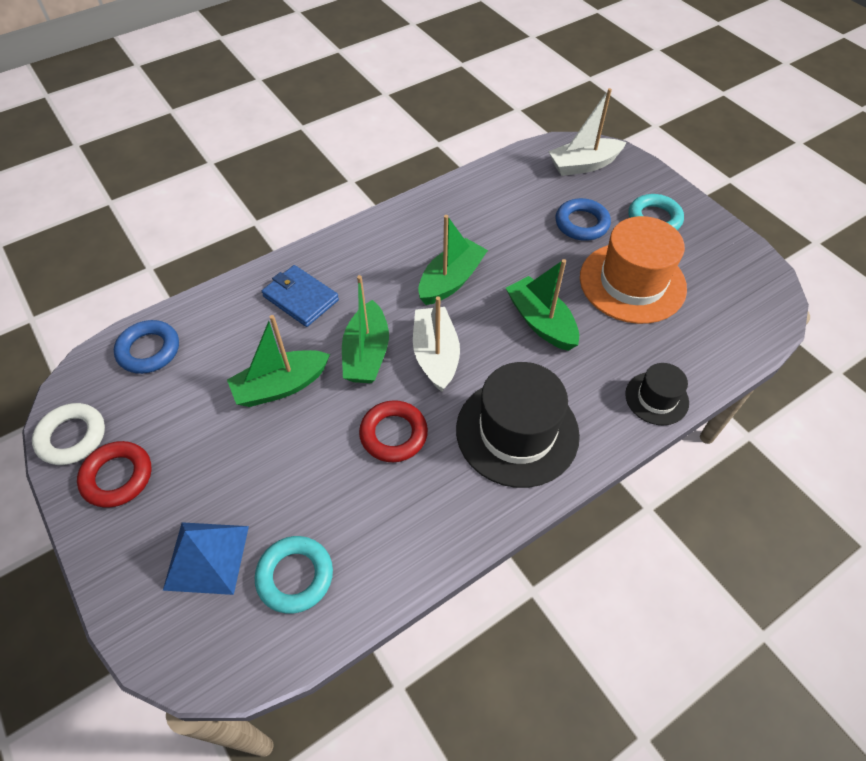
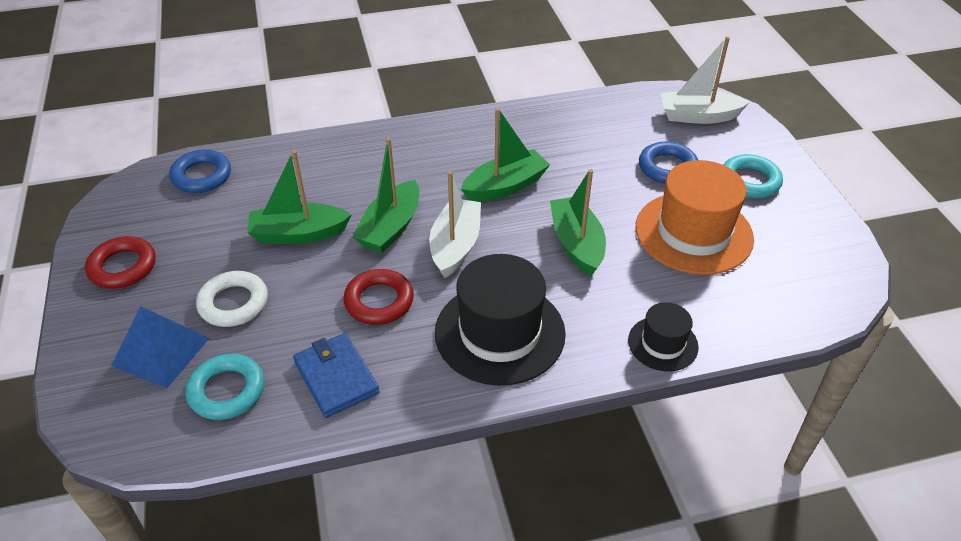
camera: 20 degrees right, 10 degrees down
(72, 437) = (104, 226): white ring -> white ring (233, 303)
(300, 298) = (355, 167): blue wallet -> blue wallet (336, 377)

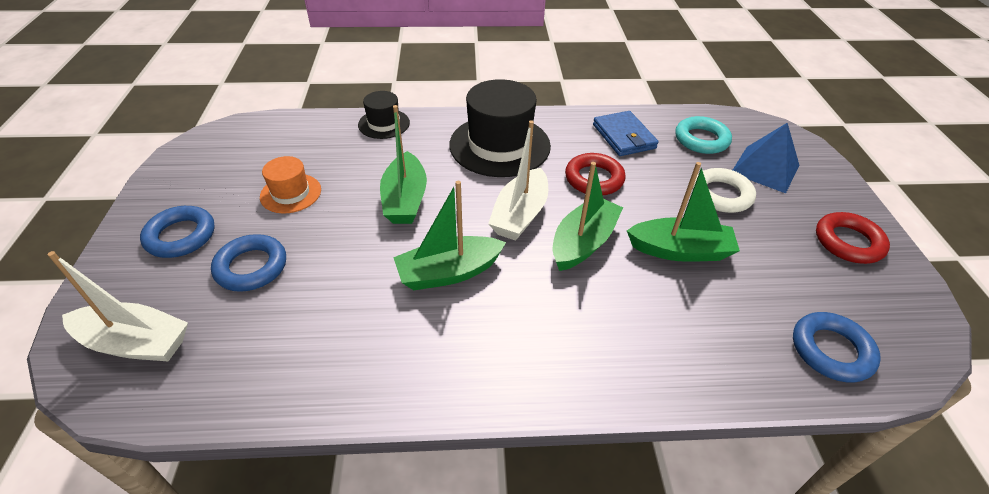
camera: 170 degrees left, 0 degrees up
(693, 233) = (291, 193): orange hat -> orange hat, size x0.53
(750, 181) = (181, 236): turquoise ring -> blue ring

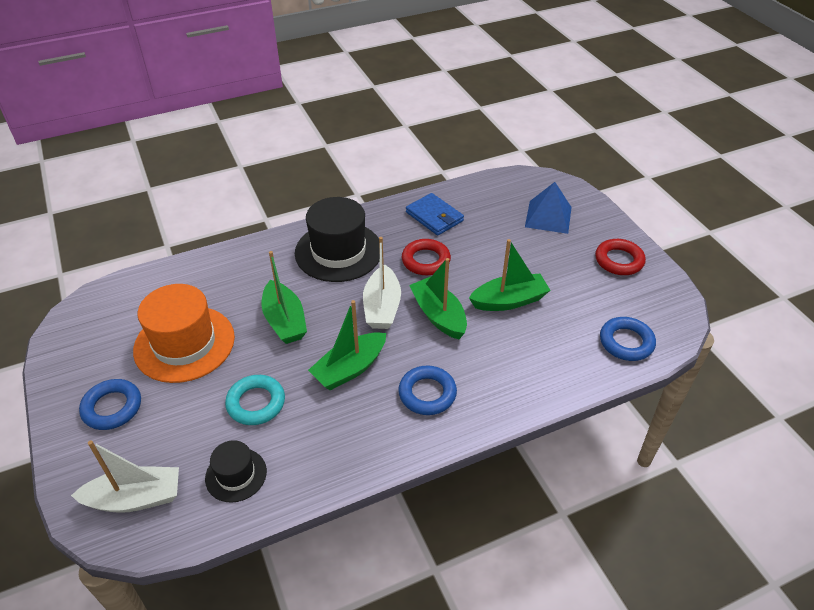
camera: 20 degrees left, 0 degrees up
(251, 267) = (190, 413): blue ring -> blue ring (427, 393)
(291, 193) = (184, 344): orange hat -> orange hat, size x1.90
(384, 124) = (229, 258): black hat -> black hat (236, 475)
(583, 242) = (438, 315): green boat -> green boat turned 45 degrees counterclockwise
(701, 139) = (494, 203): turquoise ring -> turquoise ring (256, 403)
(721, 195) = (524, 247): white ring -> none

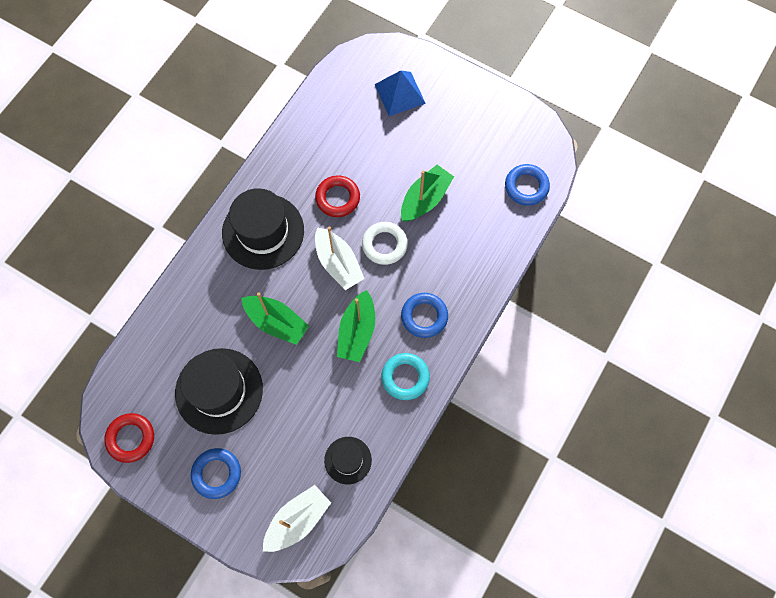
camera: 35 degrees left, 25 degrees up
(184, 344) = (219, 391): orange hat -> black hat
(256, 403) = (315, 401): turquoise ring -> turquoise ring (405, 377)
(434, 217) = (311, 147): blue wallet -> none
(438, 315) = (384, 245): green boat -> white ring
(619, 260) = (478, 109): red ring -> red ring (131, 438)

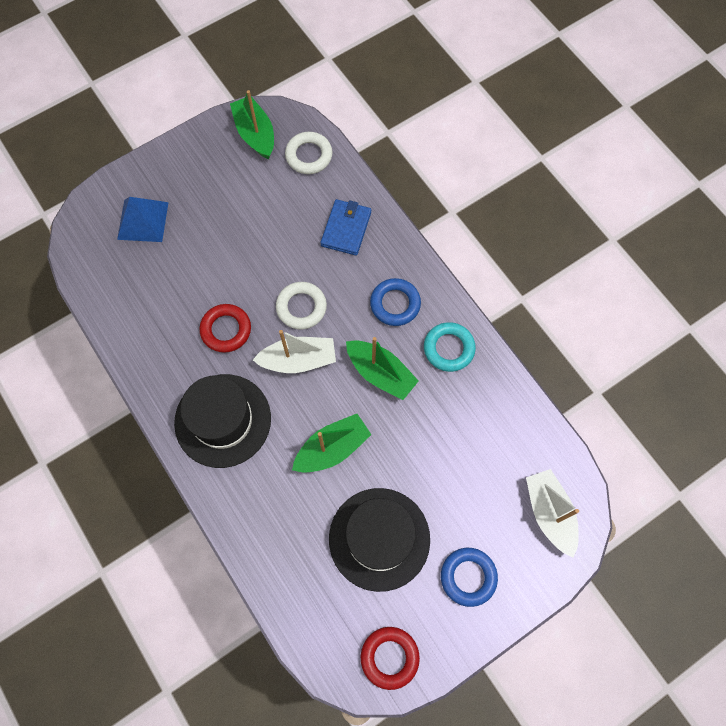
camera: 65 degrees left, 0 degrees up
(348, 460) = (508, 438): black hat -> none
(425, 199) = (272, 249): green boat -> green boat (255, 134)
(473, 247) = (346, 229): none -> blue wallet
(526, 186) = (309, 155): blue ring -> white ring

